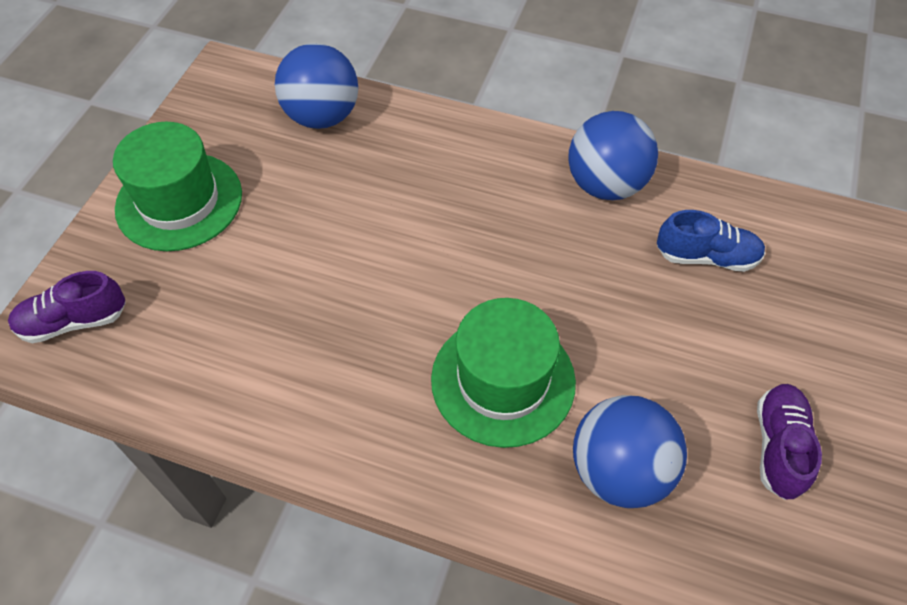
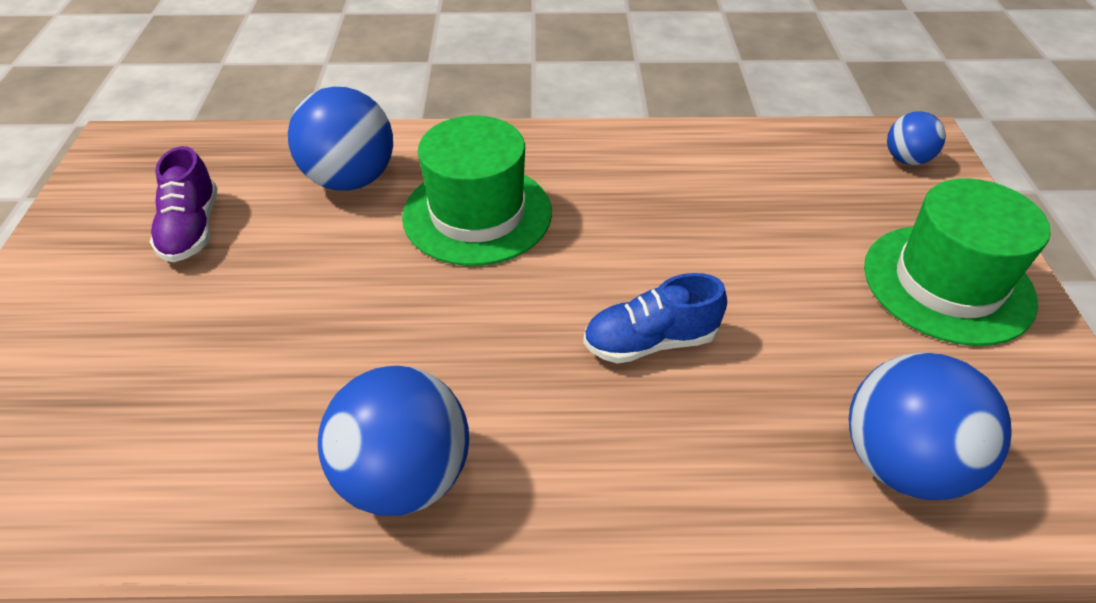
camera: 160 degrees right, 10 degrees down
(74, 321) = (906, 159): purple shoe -> blue ball
(706, 257) = (247, 403): blue shoe -> blue shoe (650, 341)

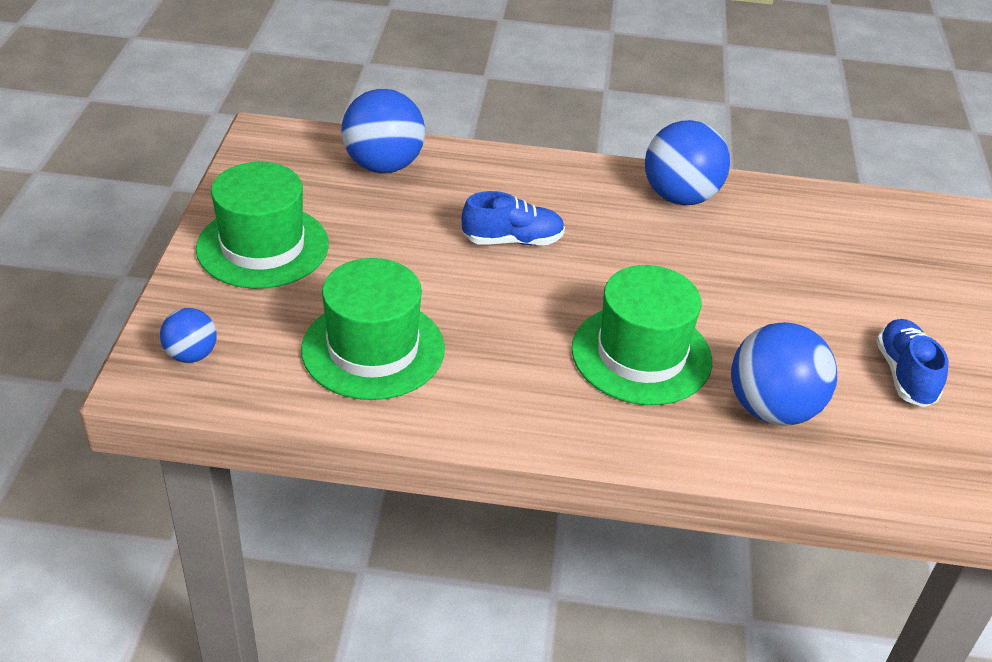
camera: 175 degrees left, 5 degrees down
(192, 229) = (905, 375): purple shoe -> blue shoe
(747, 185) = (373, 349): none -> green hat

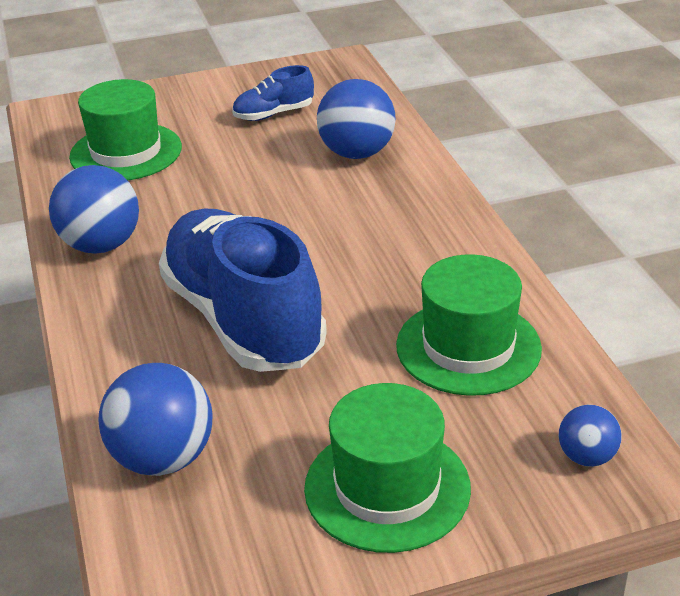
camera: 110 degrees left, 5 degrees down
(513, 240) = (243, 319): blue shoe -> blue shoe, size x2.24
(641, 355) = (347, 214): green hat -> green hat (126, 152)

